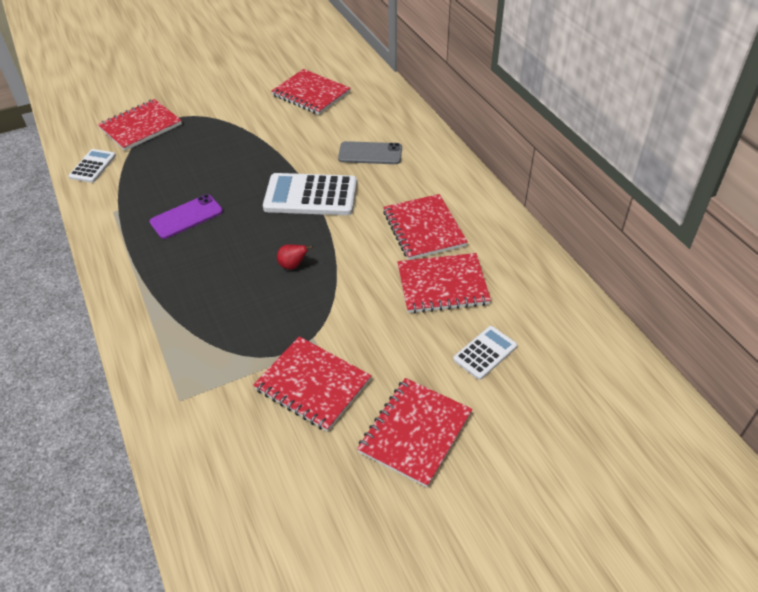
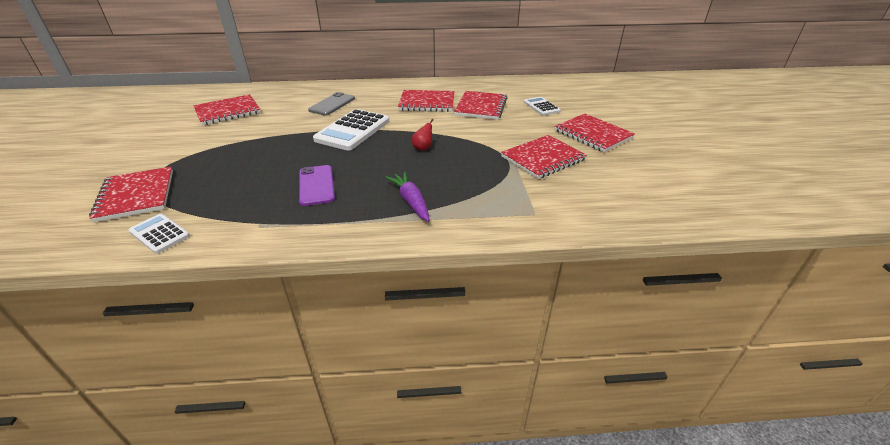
camera: 70 degrees left, 10 degrees down
(176, 292) = (411, 201): none -> purple carrot

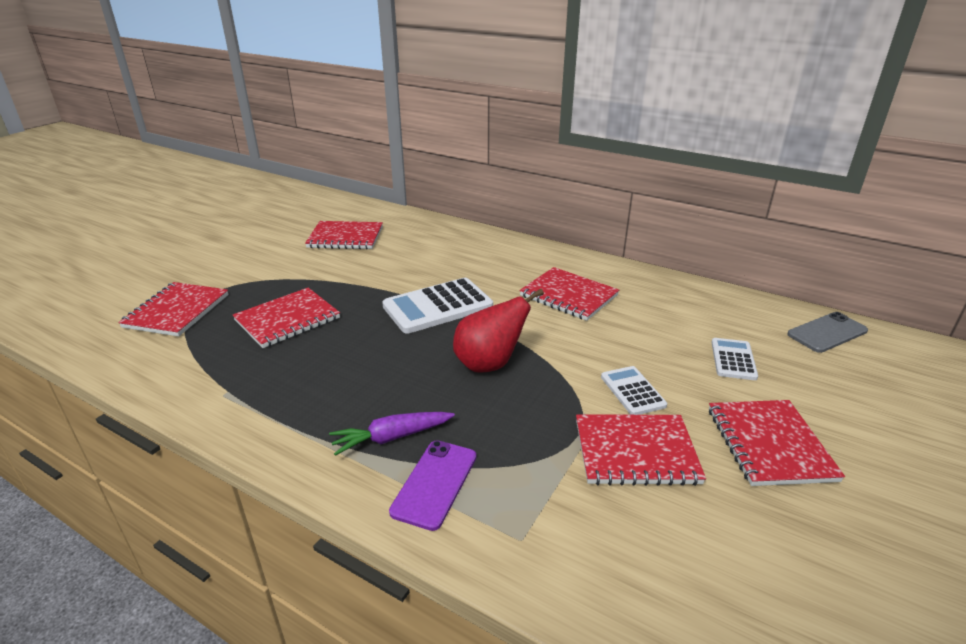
camera: 35 degrees right, 5 degrees down
(159, 234) = (148, 363): white calculator -> white calculator (632, 391)
(316, 185) = (324, 367): purple phone -> purple phone (435, 483)
(332, 104) = (454, 261): grey phone -> grey phone (827, 332)
(411, 201) = (392, 437): purple carrot -> purple carrot turned 120 degrees counterclockwise
(423, 148) = (489, 364): red pear -> red pear, size x2.08
(481, 107) = (636, 327): red notebook -> red notebook (287, 319)

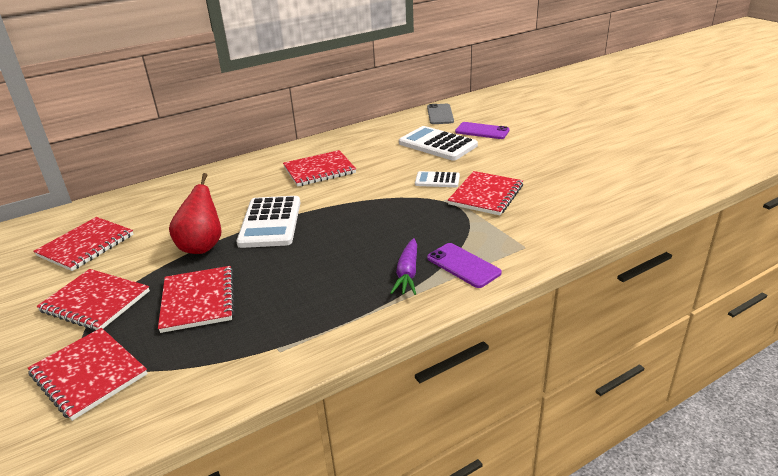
camera: 60 degrees left, 0 degrees up
(489, 364) = (365, 219): red pear -> red pear (202, 246)
(733, 359) = (437, 144): white calculator -> white calculator, size x1.83
(769, 444) = (507, 159): red notebook -> red notebook (95, 302)
(830, 389) = (482, 131): none -> purple phone

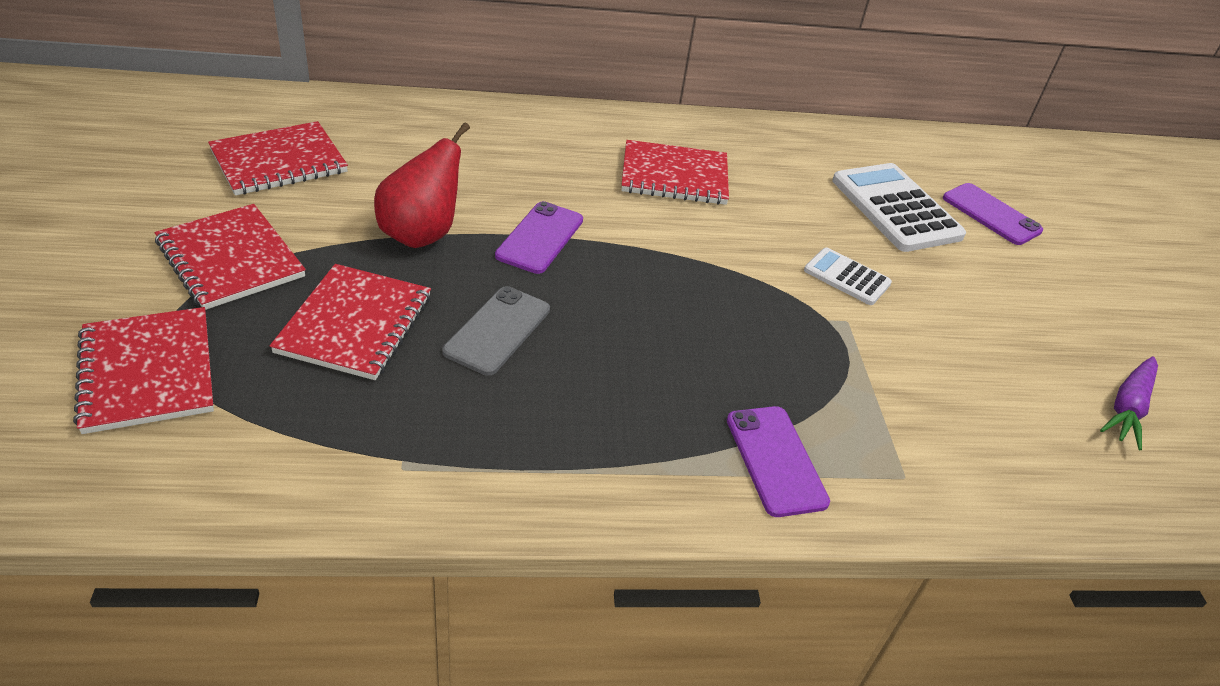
camera: 20 degrees right, 10 degrees up
(270, 222) = (540, 238): white calculator -> purple phone
(407, 273) = (677, 430): purple carrot -> purple carrot (1127, 408)
(440, 114) = (941, 151): grey phone -> grey phone (497, 330)
(486, 195) = (909, 343): red notebook -> none

